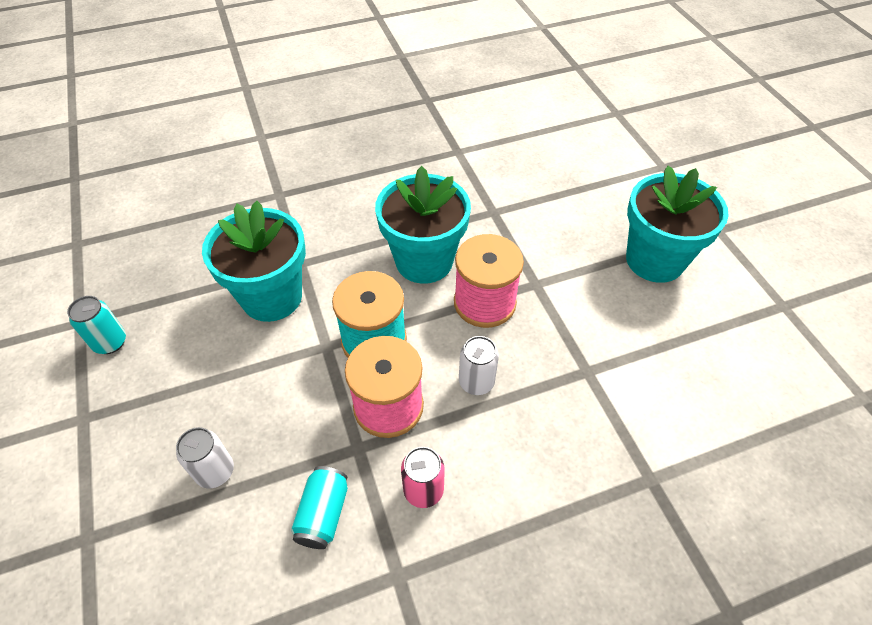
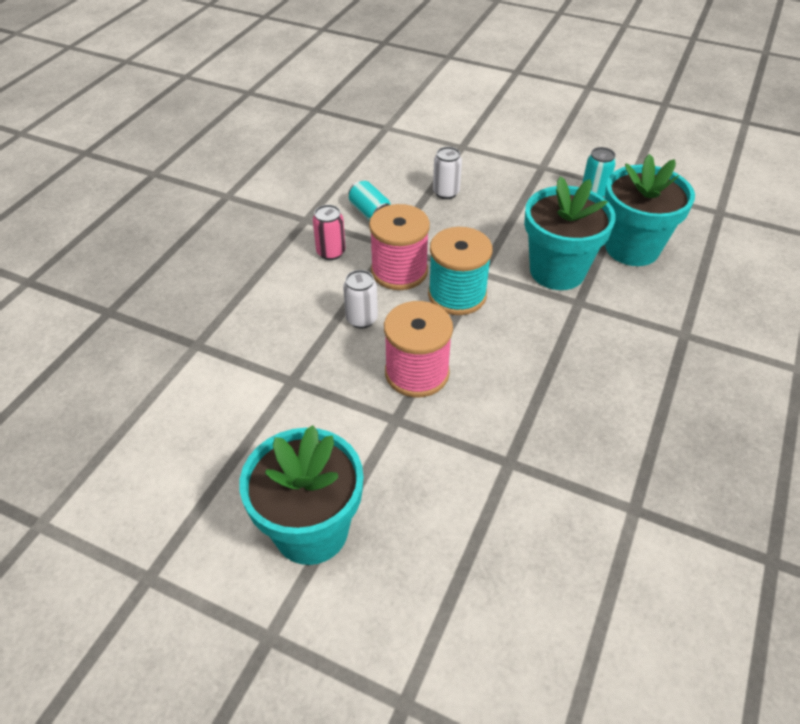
camera: 135 degrees right, 5 degrees down
(424, 261) = (501, 369): turquoise flower pot -> turquoise flower pot (632, 248)

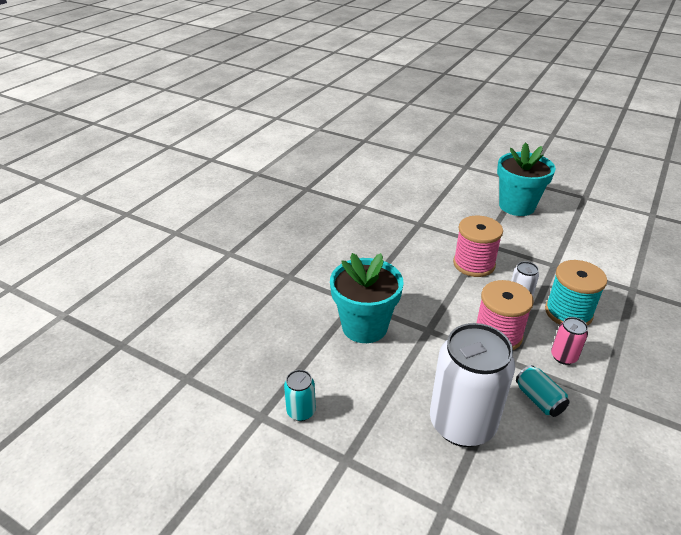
camera: 175 degrees left, 10 degrees down
(446, 192) = (462, 424): white can -> white can, size x2.26
(457, 295) = (448, 312): turquoise spool -> turquoise spool (568, 312)
(632, 248) = (292, 343): turquoise flower pot -> none

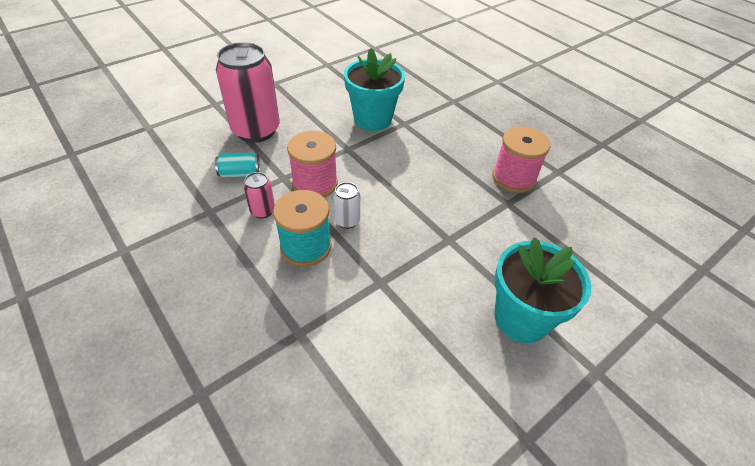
camera: 110 degrees right, 10 degrees up
(301, 411) = (319, 76): turquoise can -> none
(462, 424) = (256, 130): white can -> pink can
(474, 264) = (416, 213): pink spool -> pink spool (513, 178)

